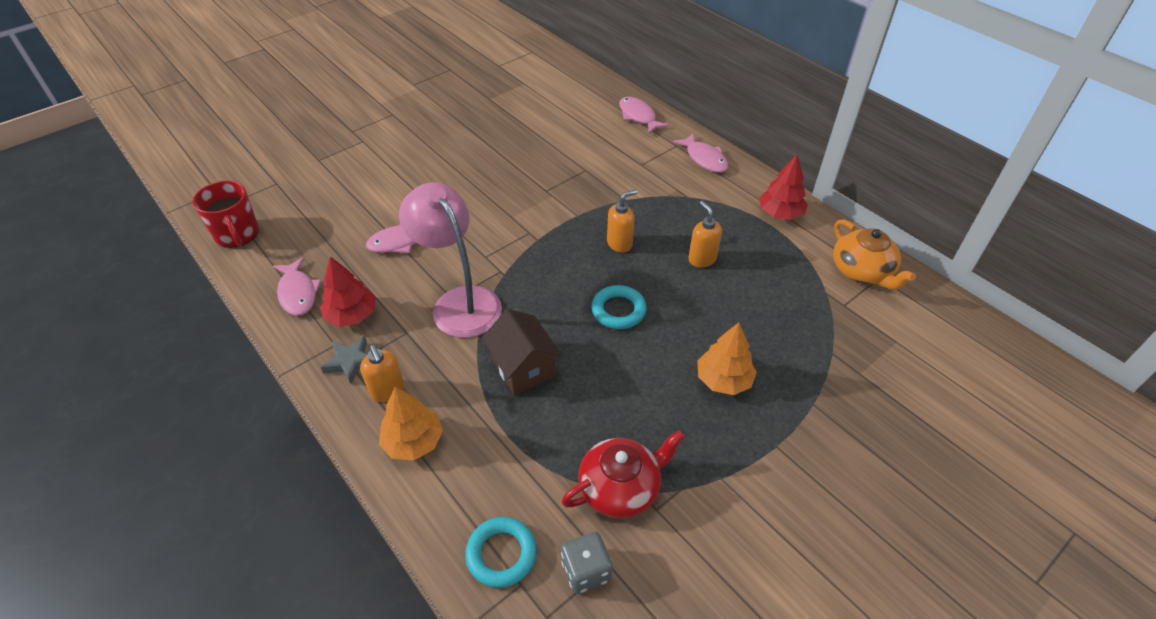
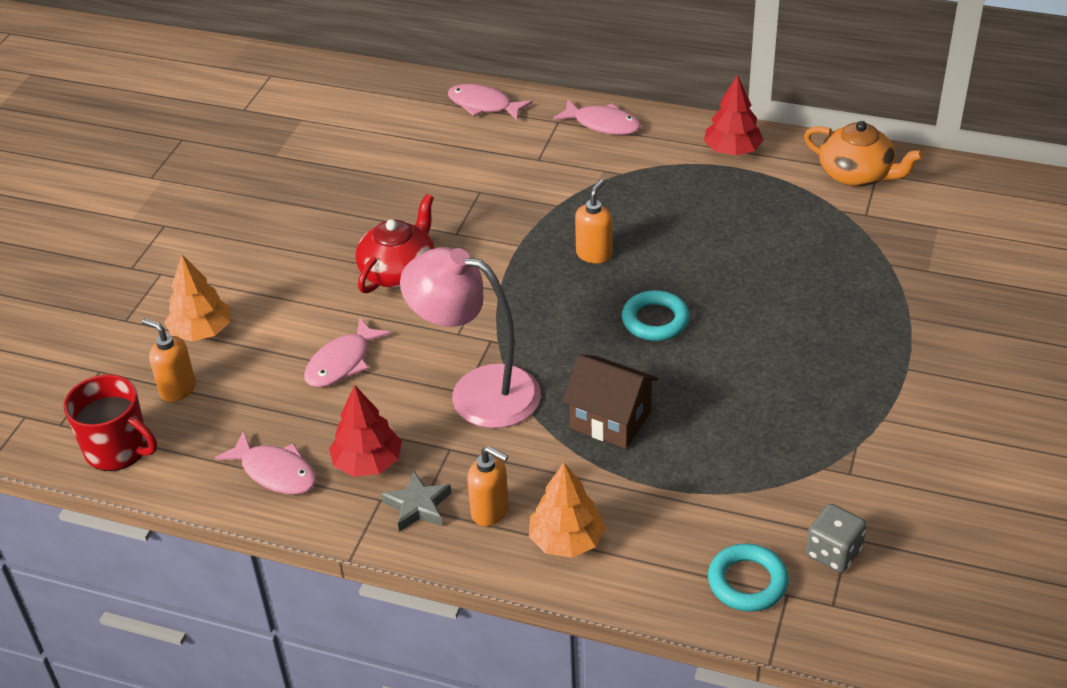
camera: 30 degrees left, 5 degrees down
(621, 487) = (803, 473): red teapot -> red teapot (399, 271)
(702, 259) = (693, 232): orange soap dispenser -> orange soap dispenser (177, 389)
(723, 379) = (813, 335): orange tree -> orange tree (201, 331)

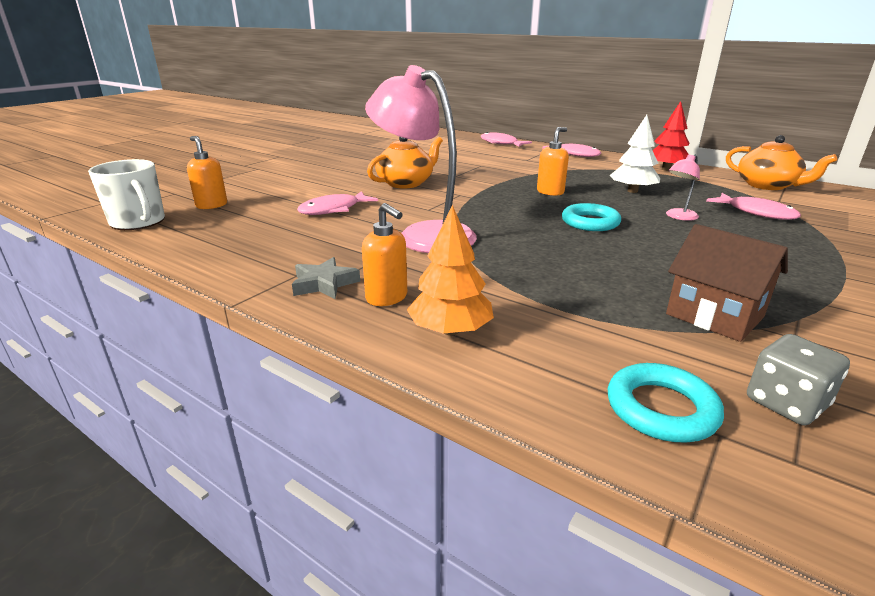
camera: 15 degrees right, 15 degrees down
(118, 449) = (138, 222): red mug -> white mug
(201, 331) = (256, 188): orange tree -> none
(275, 472) = (230, 248): pink fish -> pink fish (756, 213)
(367, 462) = (306, 254): red tree -> none
(399, 271) = (406, 183): red teapot -> orange teapot
(610, 420) = (531, 263): brown house -> brown house (714, 315)
(695, 228) = (632, 191): none -> white tree
(751, 284) = (678, 217): none -> pink lamp

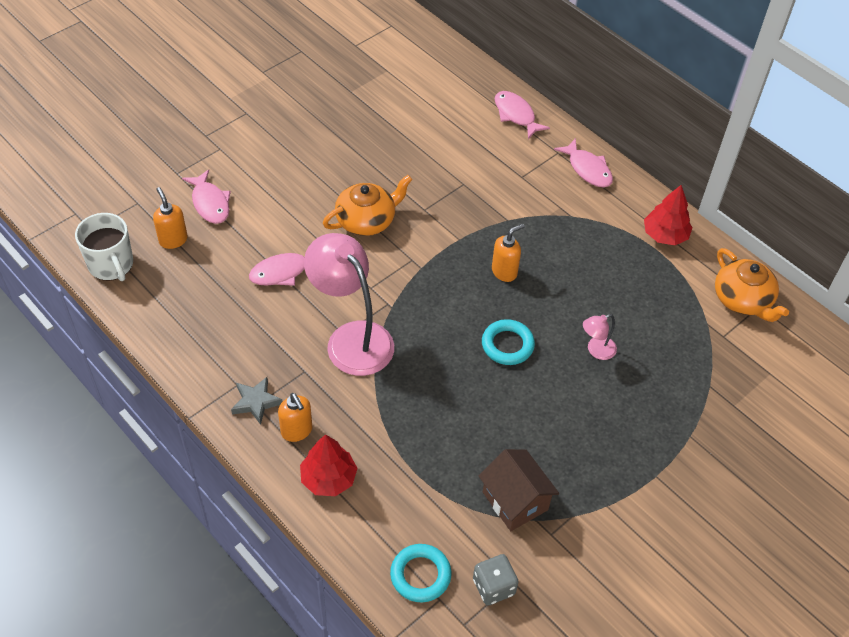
camera: 10 degrees right, 25 degrees up
(450, 330) = (328, 478): orange tree -> red tree
(632, 191) = (590, 285): white tree -> none
(756, 213) = (677, 357): pink fish -> pink fish (210, 203)

